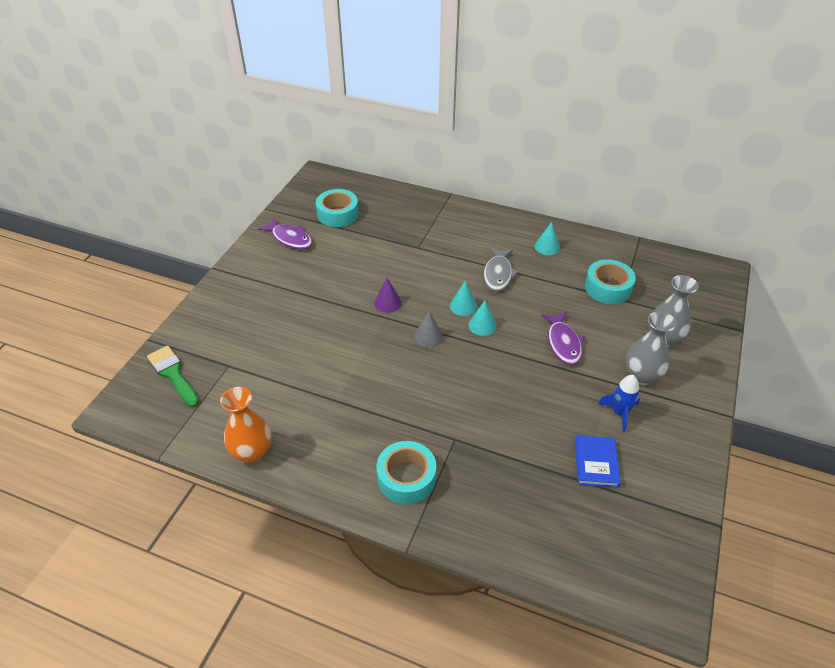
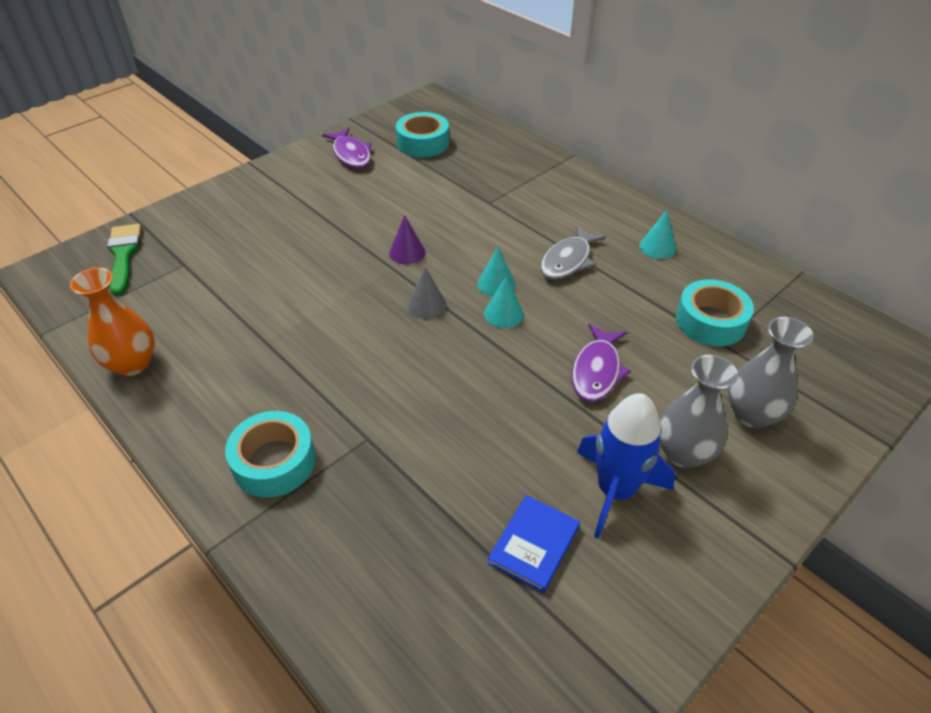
camera: 25 degrees right, 0 degrees up
(619, 413) = (615, 491): blue rocket -> blue rocket, size x1.62

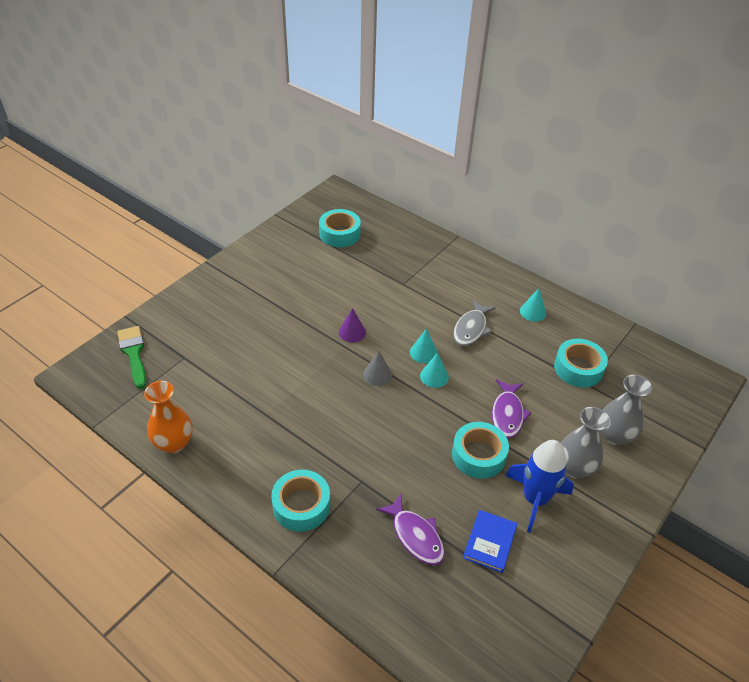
camera: 10 degrees left, 0 degrees up
(351, 155) = (286, 249): purple fish -> purple fish (415, 536)
(543, 421) = (478, 455): none -> turquoise tape

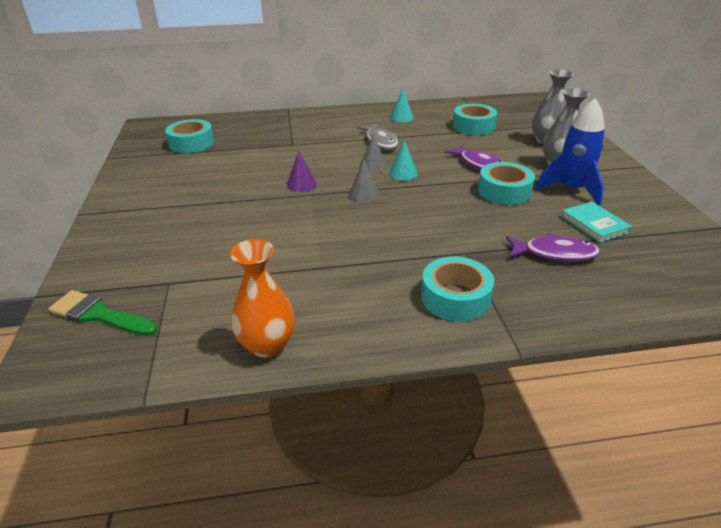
camera: 45 degrees left, 10 degrees down
(423, 352) = (373, 167): turquoise cone -> grey cone
(490, 542) = (594, 224): blue book -> turquoise book

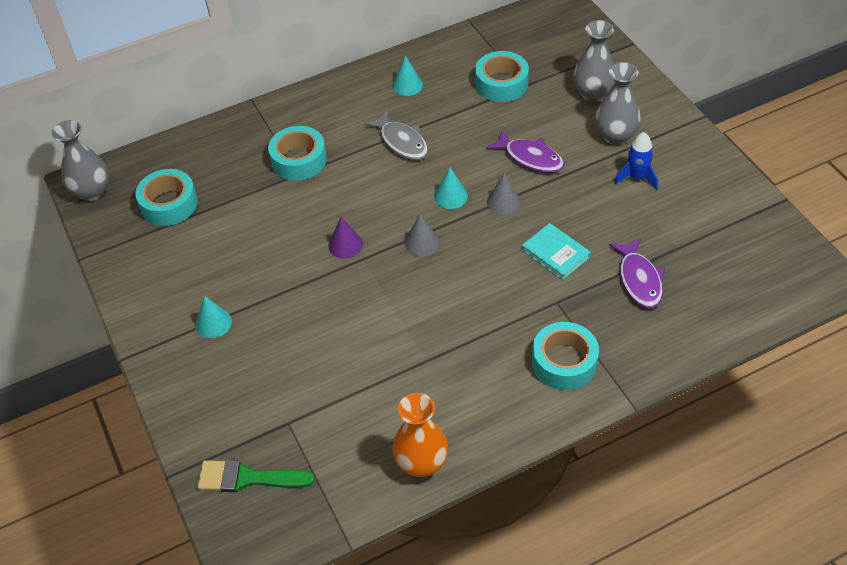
camera: 15 degrees left, 15 degrees up
(147, 130) = (92, 192): none -> grey vase
(165, 207) = (213, 323): none -> turquoise cone
(373, 167) = (412, 193): grey cone -> grey cone (503, 202)
(504, 191) = (569, 198): turquoise tape -> turquoise tape (299, 160)
(555, 253) = (639, 280): purple fish -> purple fish turned 90 degrees clockwise
(571, 189) = (637, 177): blue rocket -> blue rocket, size x0.62
(594, 224) = (668, 227): turquoise book -> turquoise book (556, 253)

